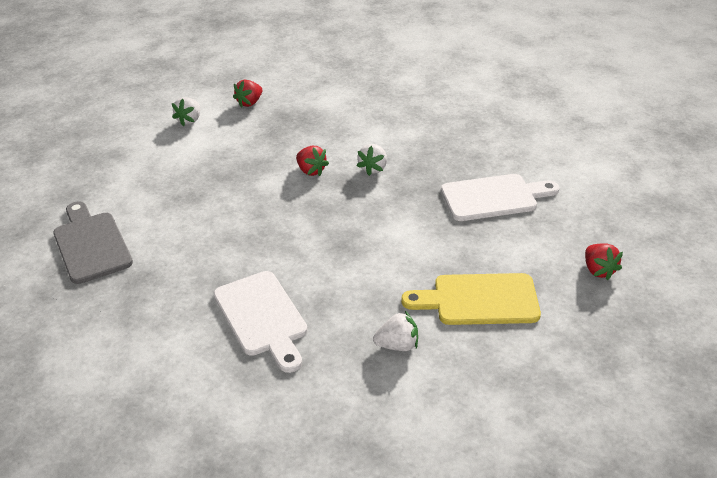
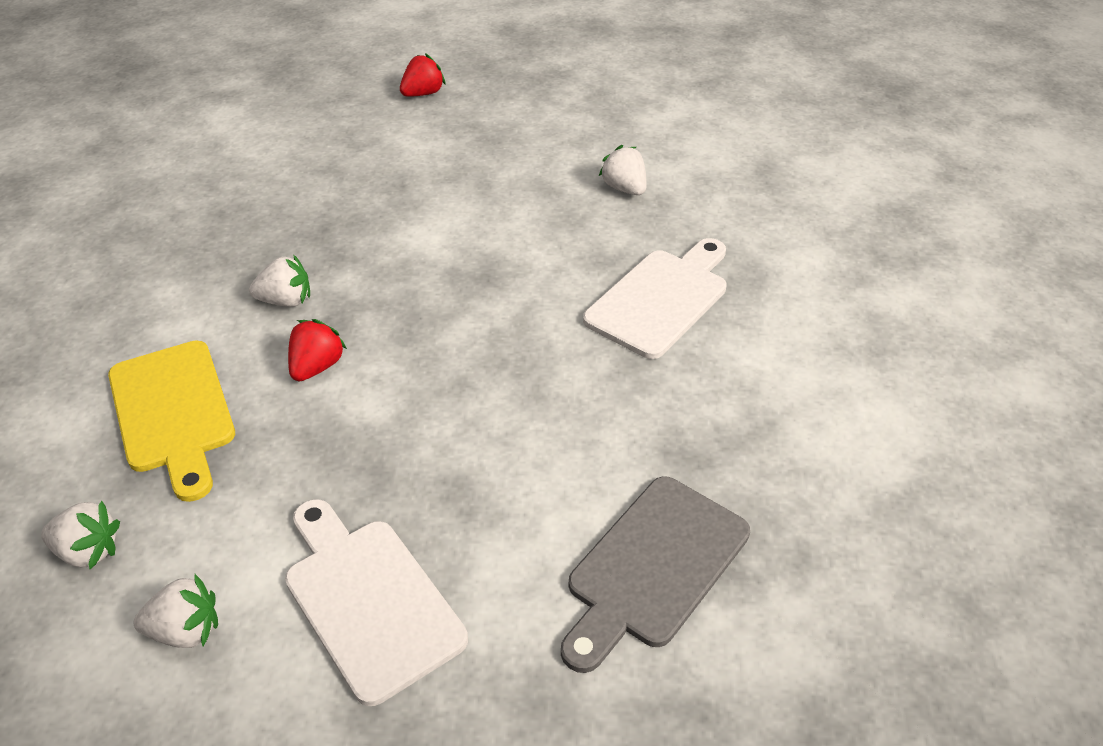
camera: 115 degrees left, 5 degrees up
(249, 103) = (88, 551): red strawberry -> white strawberry
(479, 300) = (518, 154): yellow cutting board -> yellow cutting board (173, 412)
(494, 197) = (317, 180): white cutting board -> white cutting board (369, 600)

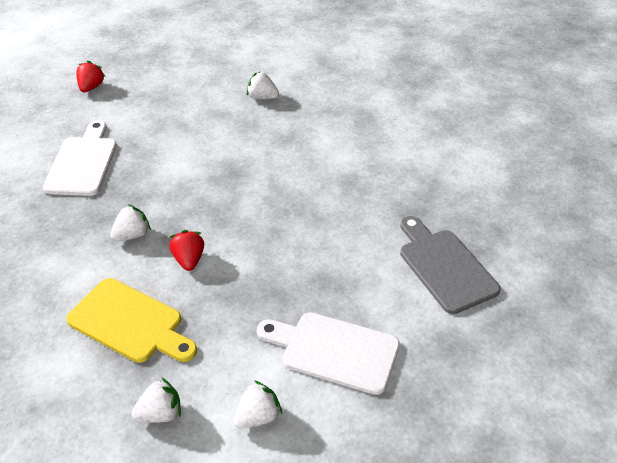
camera: 35 degrees left, 0 degrees up
(653, 567) = (444, 266): grey cutting board -> grey cutting board turned 150 degrees clockwise
(661, 299) = (334, 146): white cutting board -> white cutting board (83, 163)

